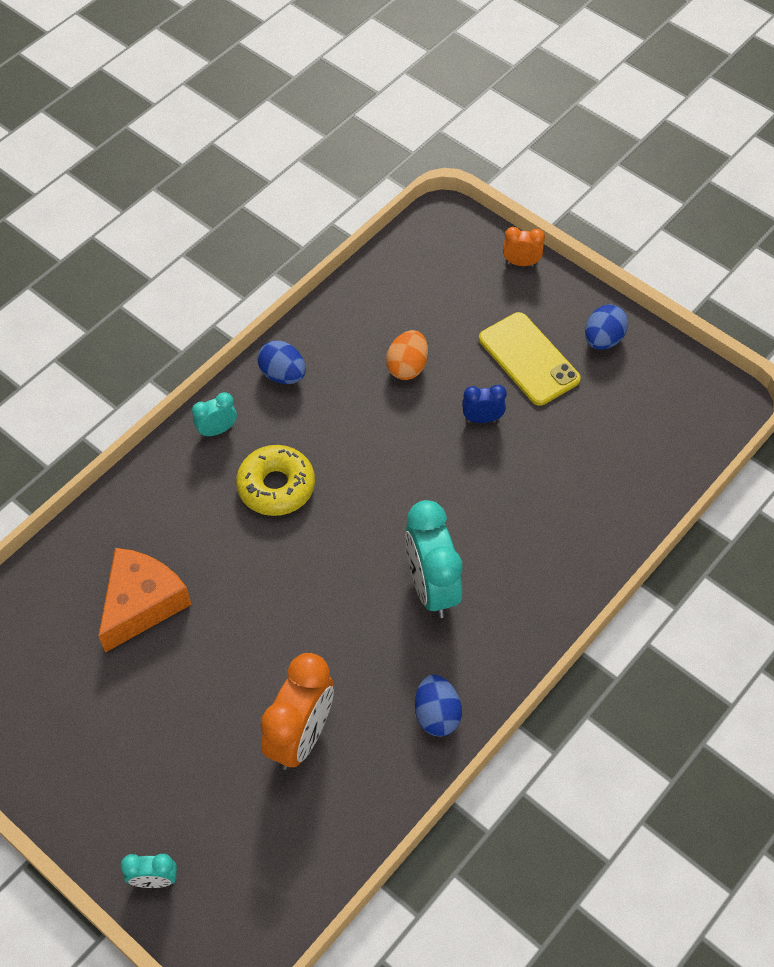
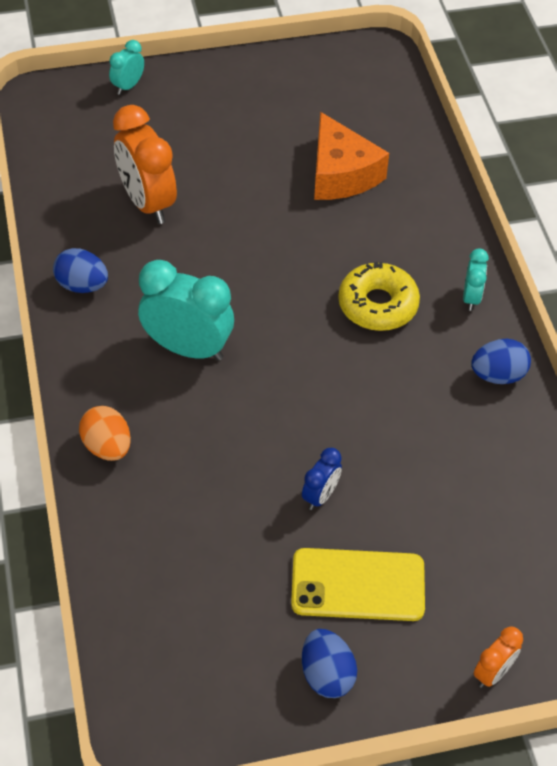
camera: 125 degrees right, 5 degrees down
(407, 367) = (431, 475): orange egg -> orange egg (107, 446)

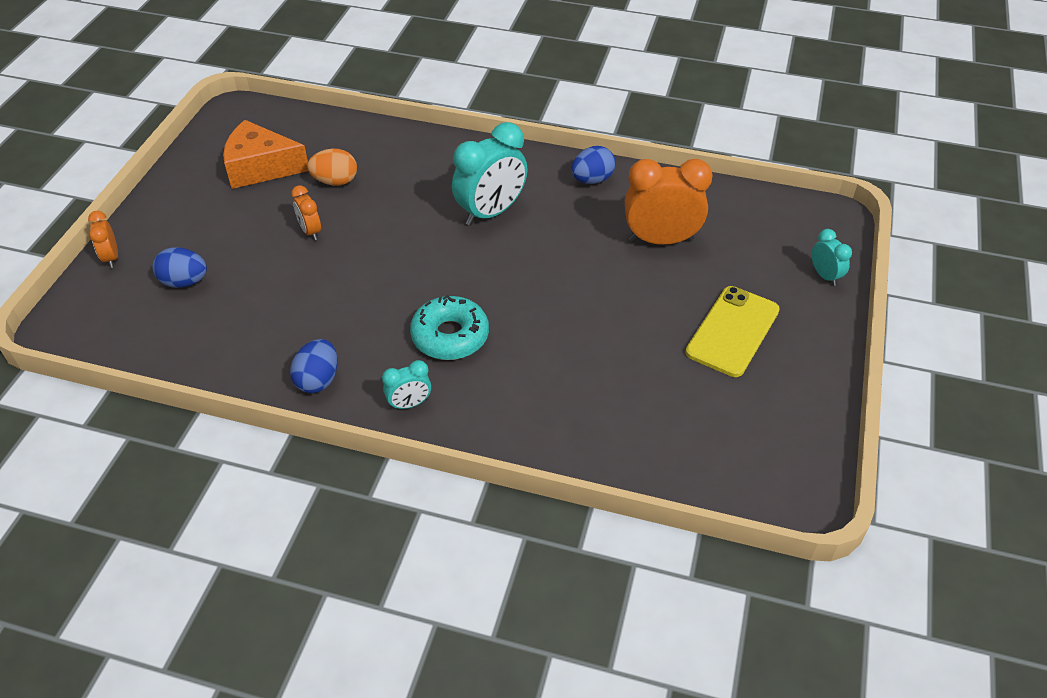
camera: 120 degrees right, 5 degrees down
(107, 446) = (438, 150): orange egg -> orange egg (335, 181)
(320, 496) = (310, 231): blue clock -> orange clock
(327, 674) = (192, 186): blue egg -> blue egg (184, 282)
(341, 174) = (623, 380): orange cheese -> orange cheese (261, 167)
(358, 585) = (231, 222): yellow phone -> yellow phone (732, 331)
(378, 305) = (450, 336): yellow donut -> turquoise donut
(471, 297) = (409, 404): turquoise clock -> turquoise clock turned 60 degrees counterclockwise

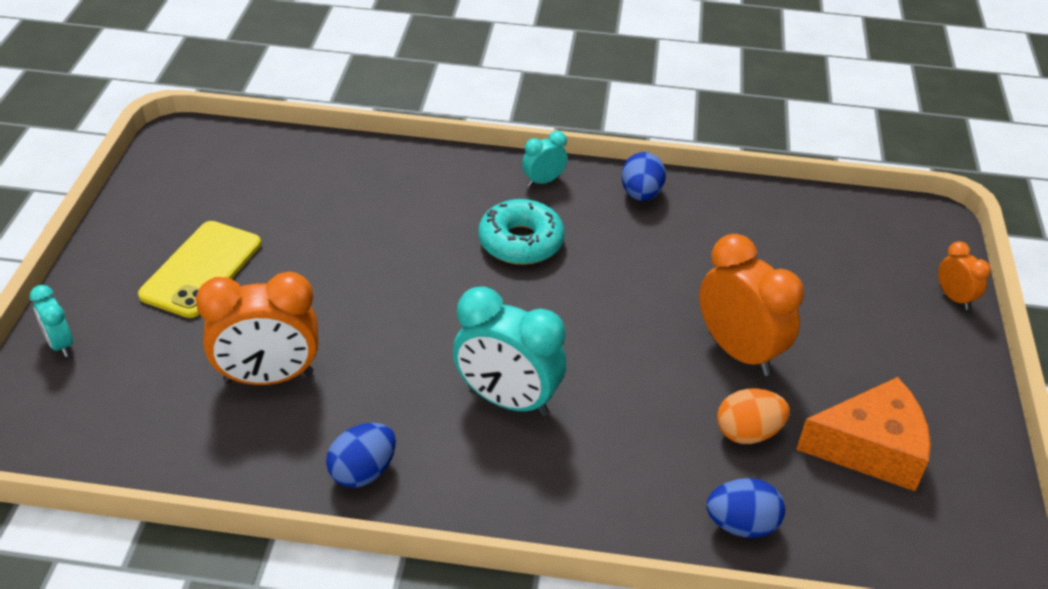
camera: 170 degrees right, 5 degrees down
(184, 282) = (845, 277): blue egg -> blue egg (741, 525)
(310, 231) = (738, 351): orange clock -> orange clock, size x1.99
(491, 212) = (507, 400): turquoise clock -> turquoise clock turned 105 degrees counterclockwise

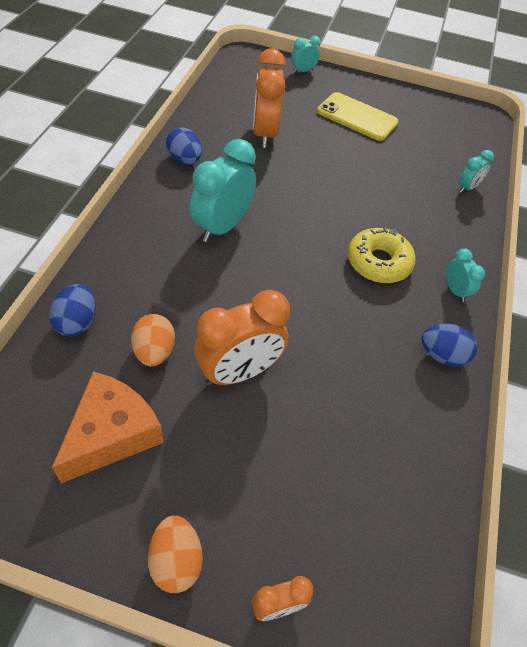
camera: 95 degrees right, 10 degrees up
(352, 162) = (467, 188): none -> turquoise clock
(521, 242) = (378, 262): turquoise donut -> yellow donut
(870, 448) = (111, 434): orange cheese -> orange cheese turned 150 degrees counterclockwise
(960, 369) = (176, 561): none -> orange egg

